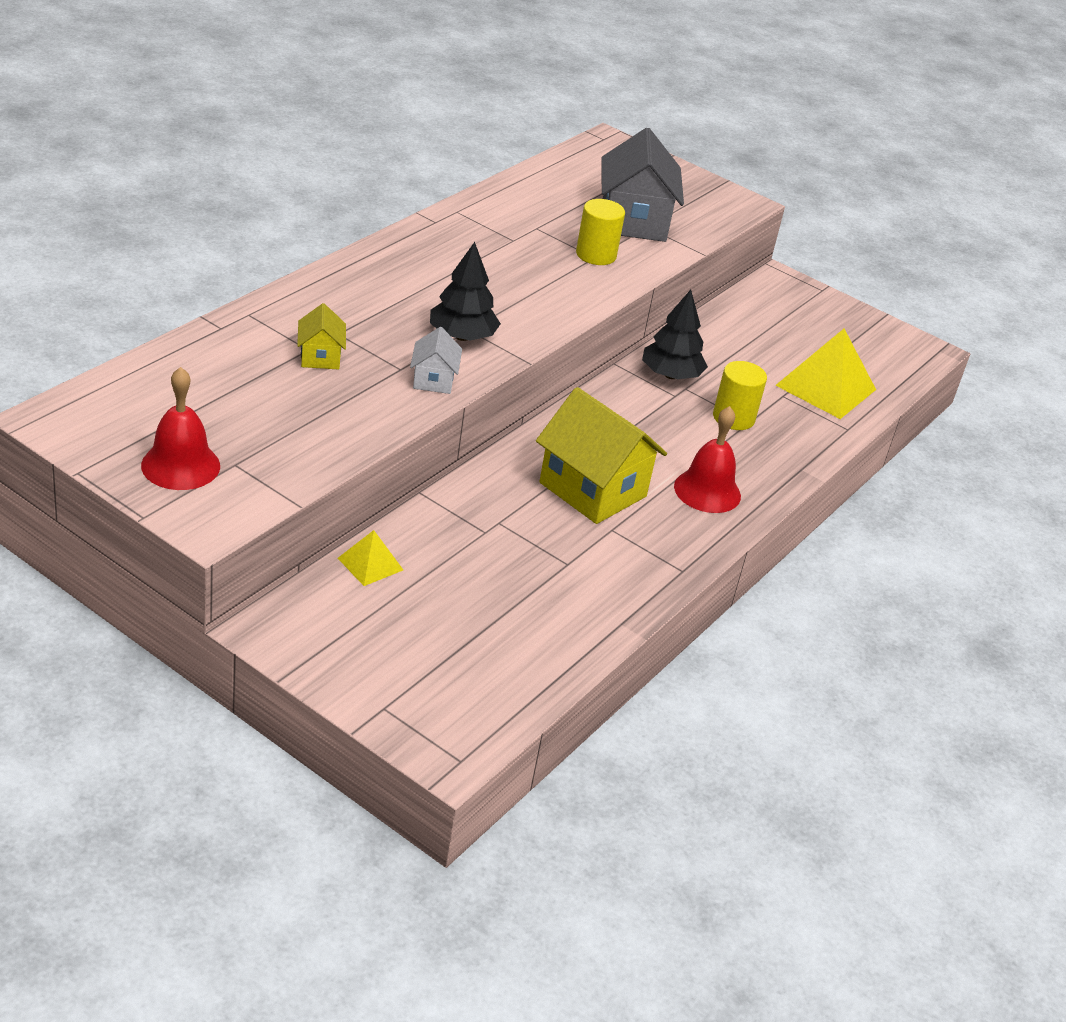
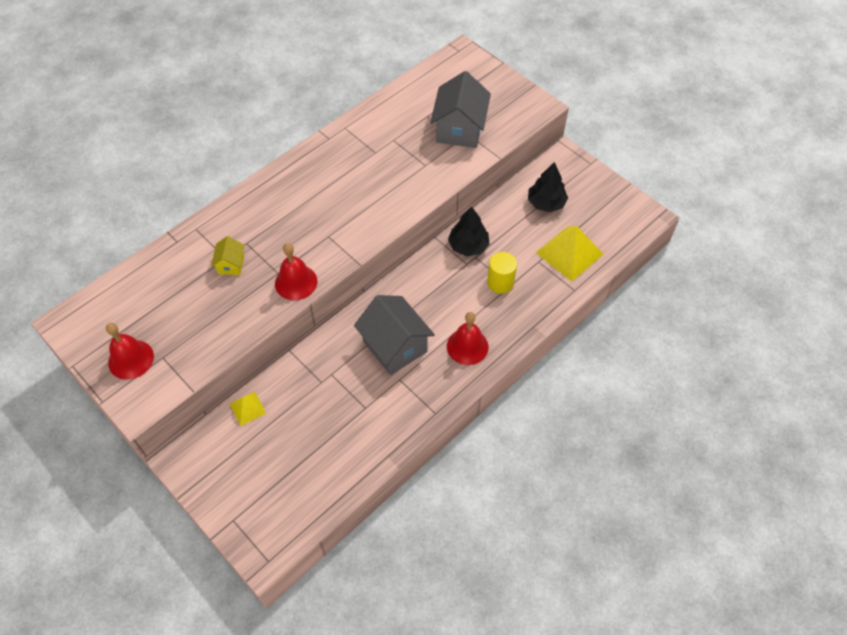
camera: 15 degrees right, 20 degrees up
(433, 380) = (296, 282): white house -> red bell
(462, 336) = (322, 243): black tree -> black tree (546, 203)
(592, 489) = (395, 346): yellow house -> grey house
(596, 255) = (426, 163): yellow cylinder -> none

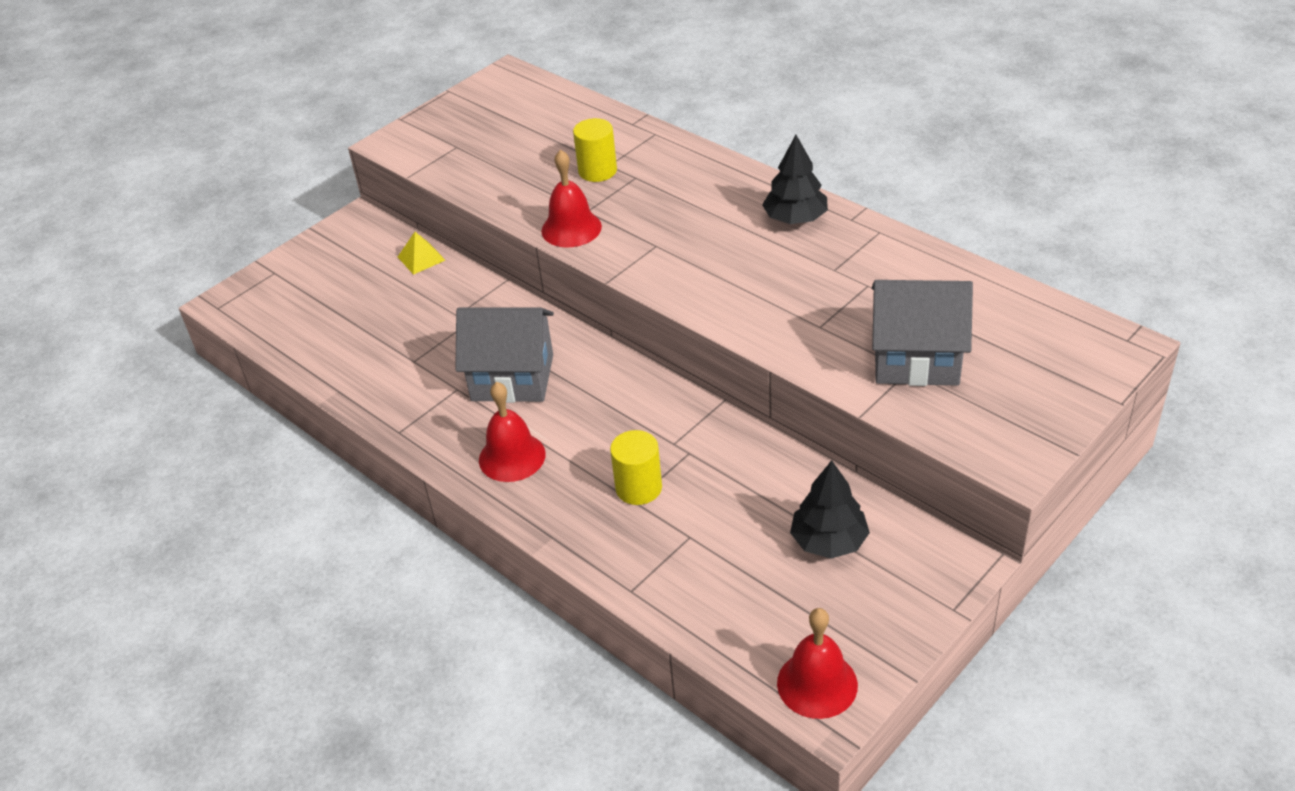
camera: 90 degrees right, 15 degrees down
(131, 359) = (454, 126): red bell -> red bell (817, 684)
(231, 264) = (597, 171): yellow house -> yellow cylinder
(395, 346) = (512, 378): grey house -> grey house turned 45 degrees clockwise
(468, 246) = (710, 442): black tree -> black tree (795, 219)
(569, 253) = (714, 580): yellow pyramid -> none

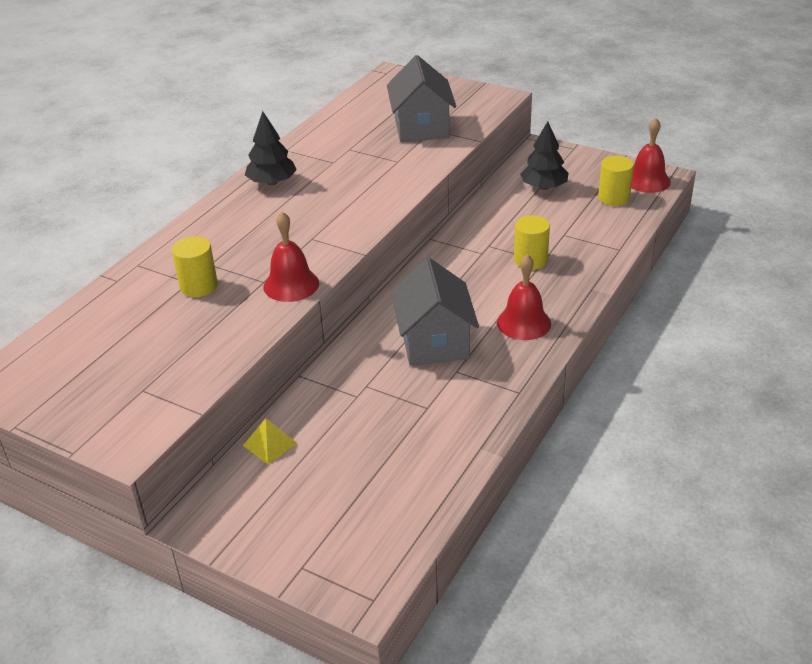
camera: 105 degrees left, 5 degrees down
(773, 621) = (613, 198): none -> yellow cylinder

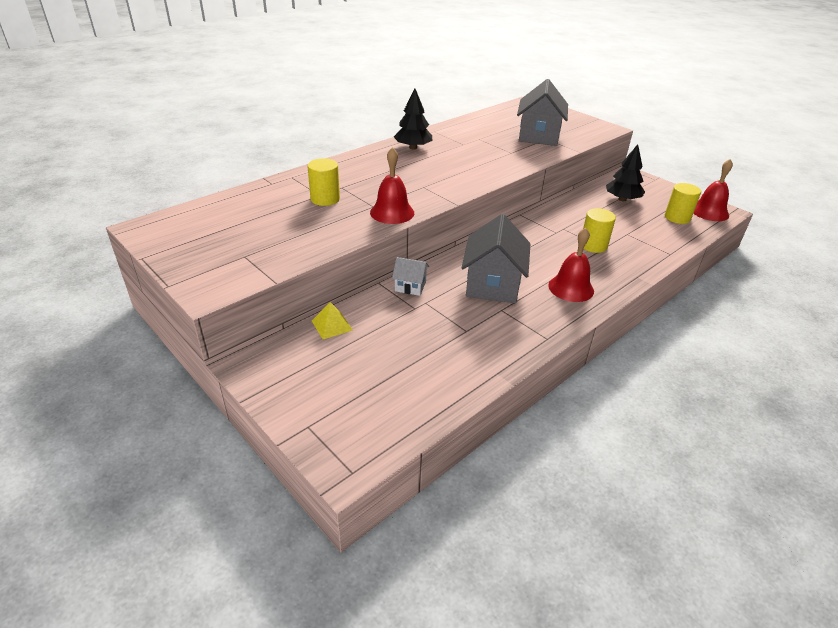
camera: 15 degrees right, 0 degrees up
(339, 370) = (410, 286): none -> white house

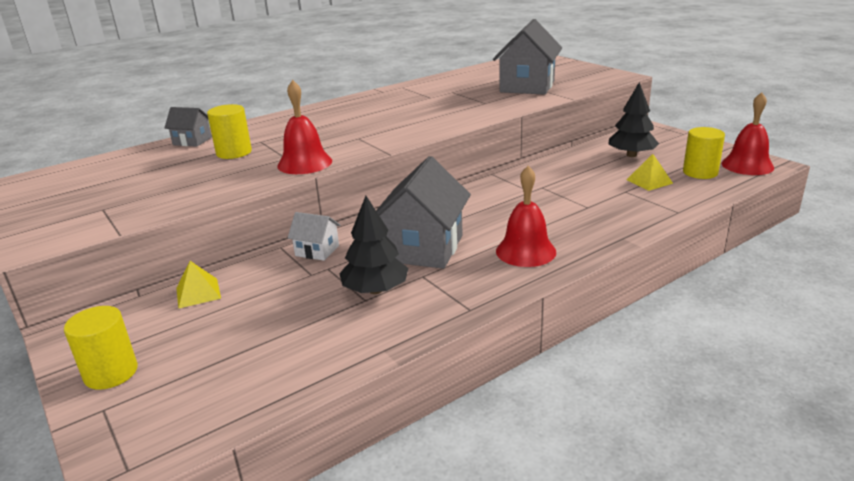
camera: 10 degrees right, 10 degrees down
(281, 185) = (192, 141): none -> grey house
(413, 147) = (368, 102): black tree -> black tree (375, 290)
(593, 245) = (574, 204): yellow cylinder -> yellow cylinder (111, 373)
(642, 225) = (649, 181): none -> yellow pyramid

